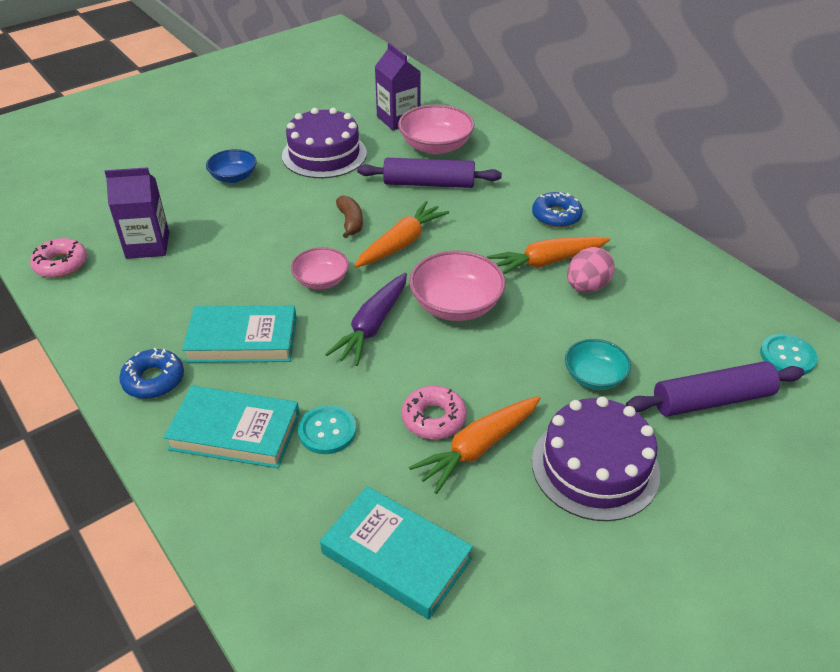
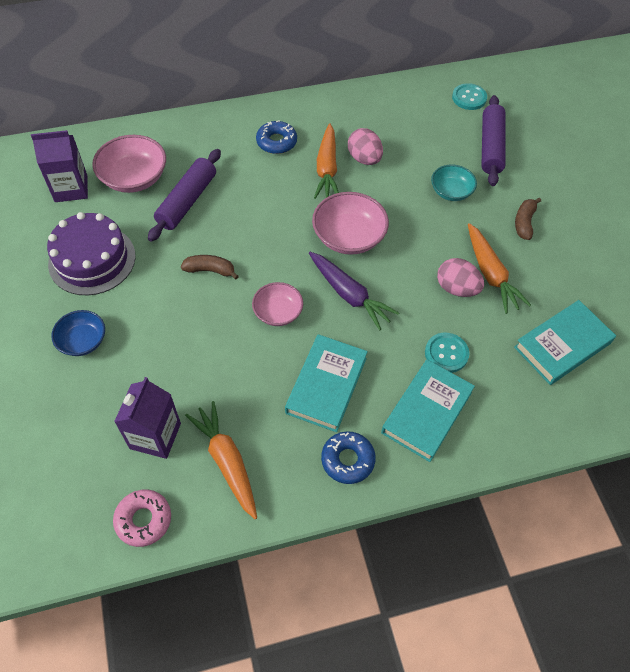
camera: 70 degrees left, 15 degrees up
(401, 243) = (258, 245): orange carrot -> orange carrot (227, 461)
(434, 418) = (456, 288): pink donut -> pink egg
(595, 467) = (524, 223): purple cake -> brown banana

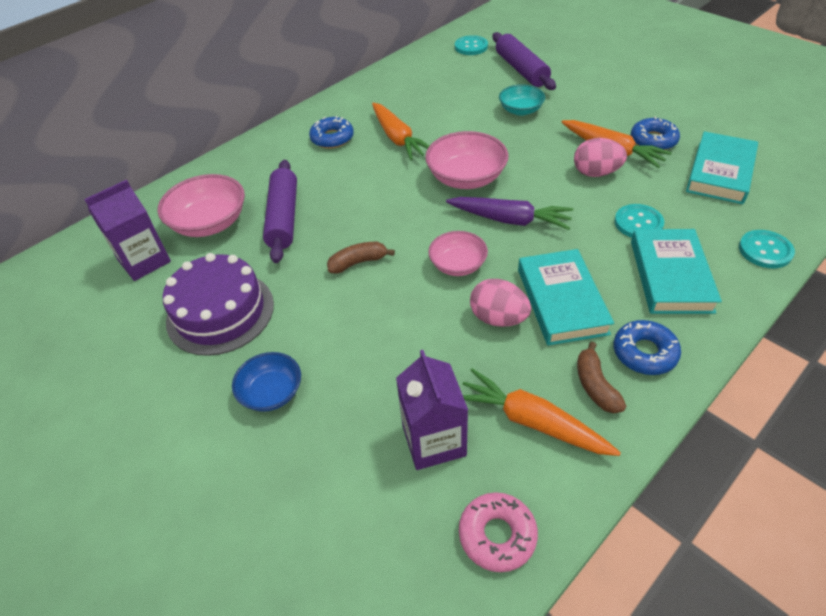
camera: 25 degrees left, 10 degrees down
(364, 159) = (424, 118): pink egg -> pink egg (498, 318)
(524, 223) = (600, 106): brown banana -> brown banana (595, 386)
(524, 435) = (765, 250): none -> turquoise button
(536, 282) = (653, 140): none -> blue donut

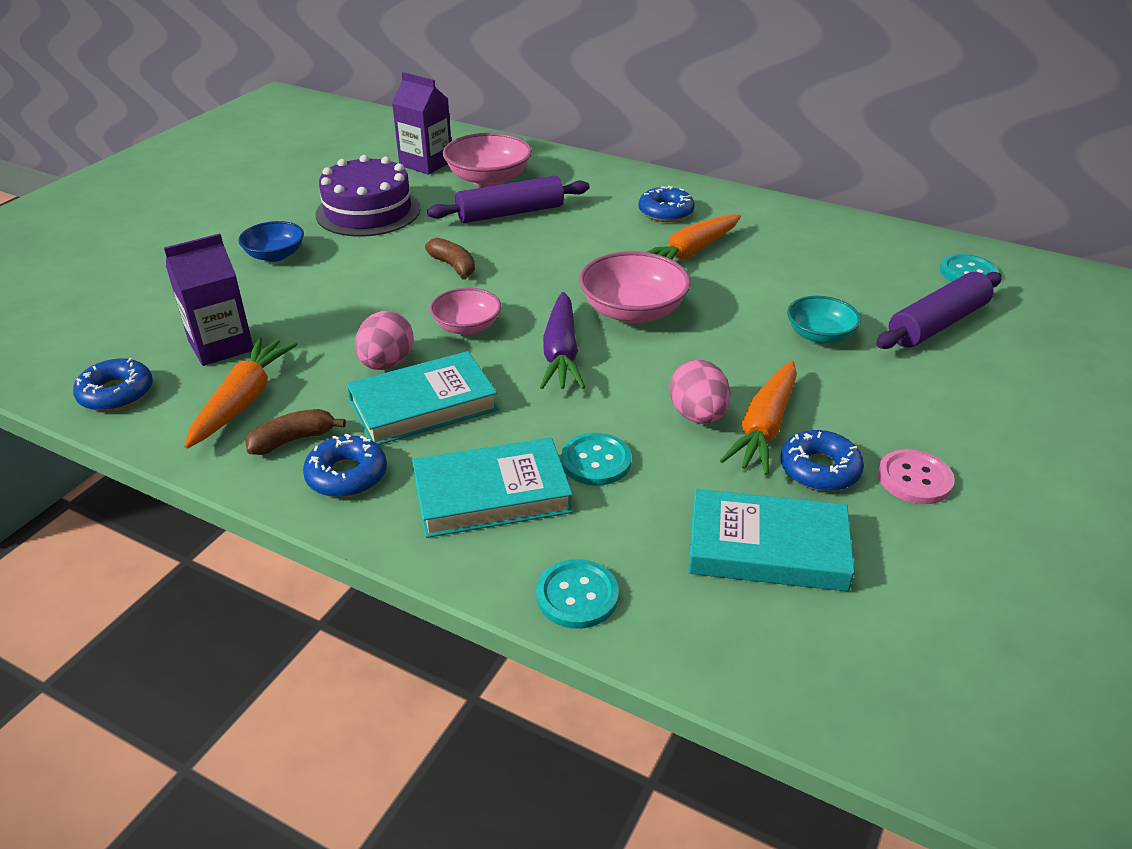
camera: 70 degrees right, 10 degrees down
(497, 535) = (116, 393): pink donut -> blue donut
(663, 113) = (914, 479): none -> pink button

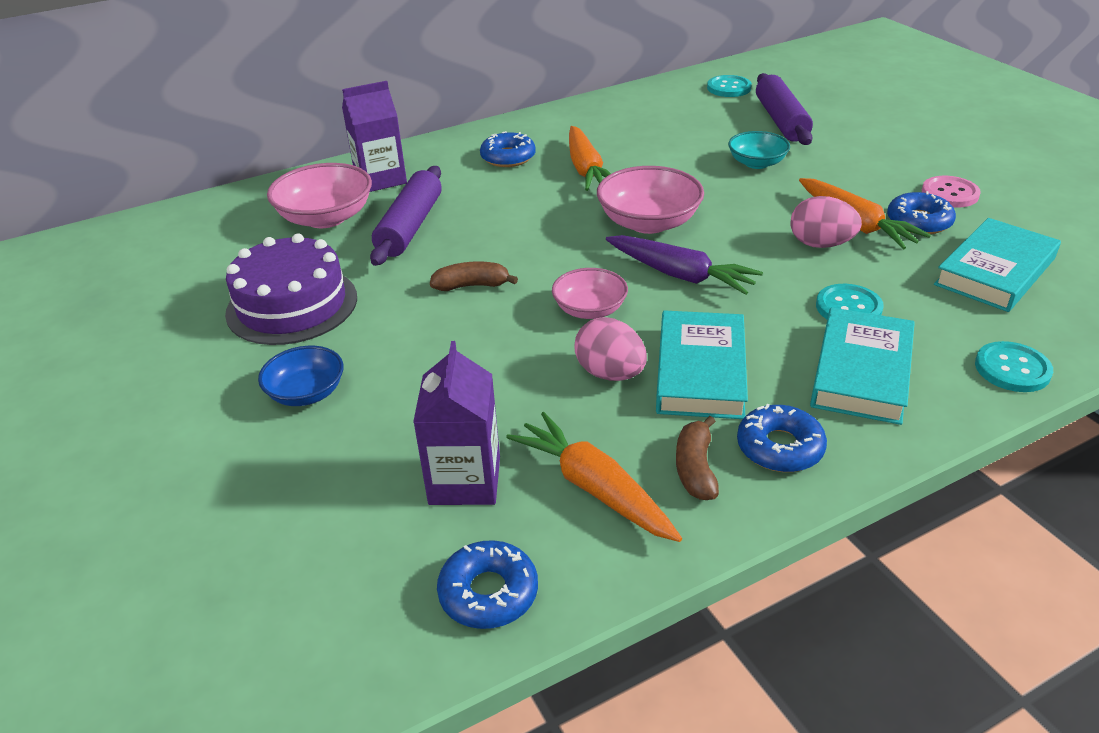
camera: 55 degrees left, 0 degrees up
(426, 163) = (237, 242): purple carton -> purple carton (380, 179)

